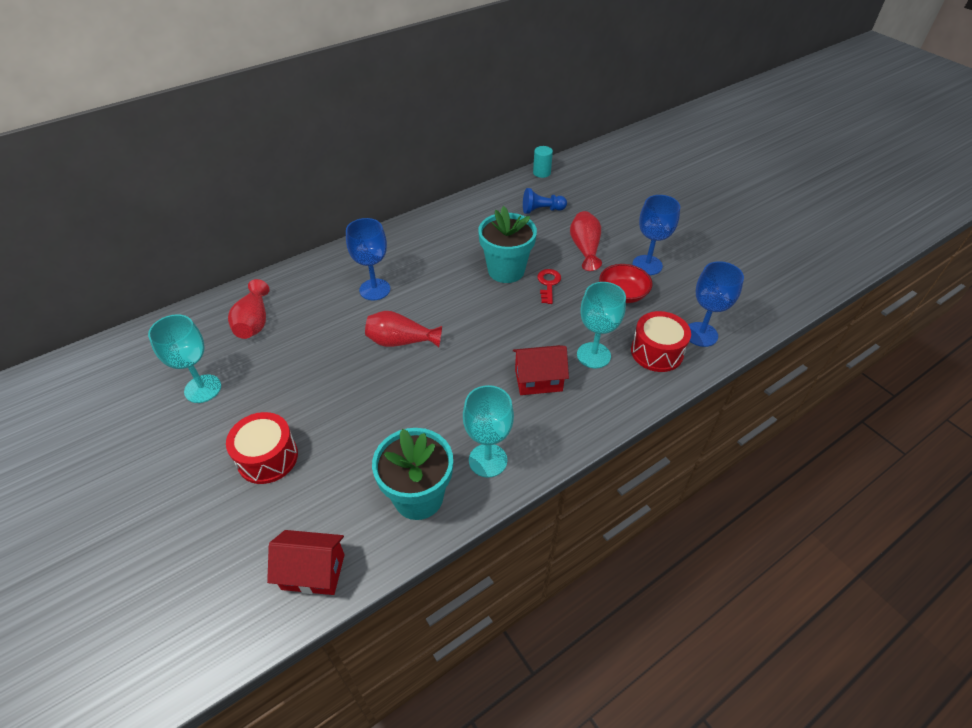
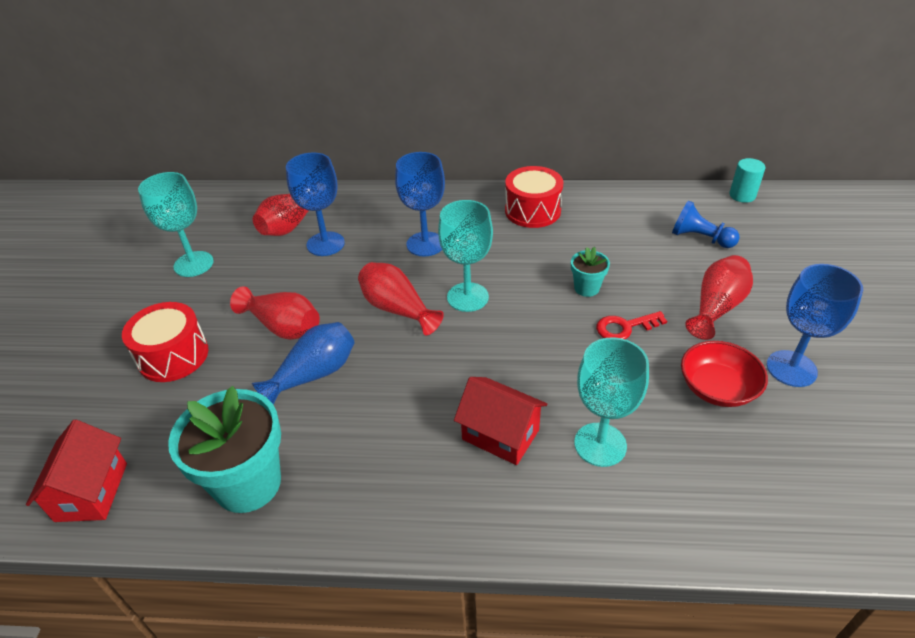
camera: 40 degrees right, 5 degrees down
(313, 572) = (91, 492): red house -> red house turned 45 degrees clockwise
(331, 394) = (283, 327): none -> red vase
(389, 411) = (314, 374): none -> blue vase
(488, 460) = (353, 492): turquoise goblet -> turquoise goblet (467, 297)
(506, 270) = (586, 288): turquoise flower pot -> turquoise flower pot, size x0.49
(548, 284) = (624, 327): red key -> red key turned 150 degrees counterclockwise
(656, 352) = (696, 491): red drum -> red drum (532, 211)
(701, 334) = (791, 506): blue goblet -> blue goblet (325, 244)

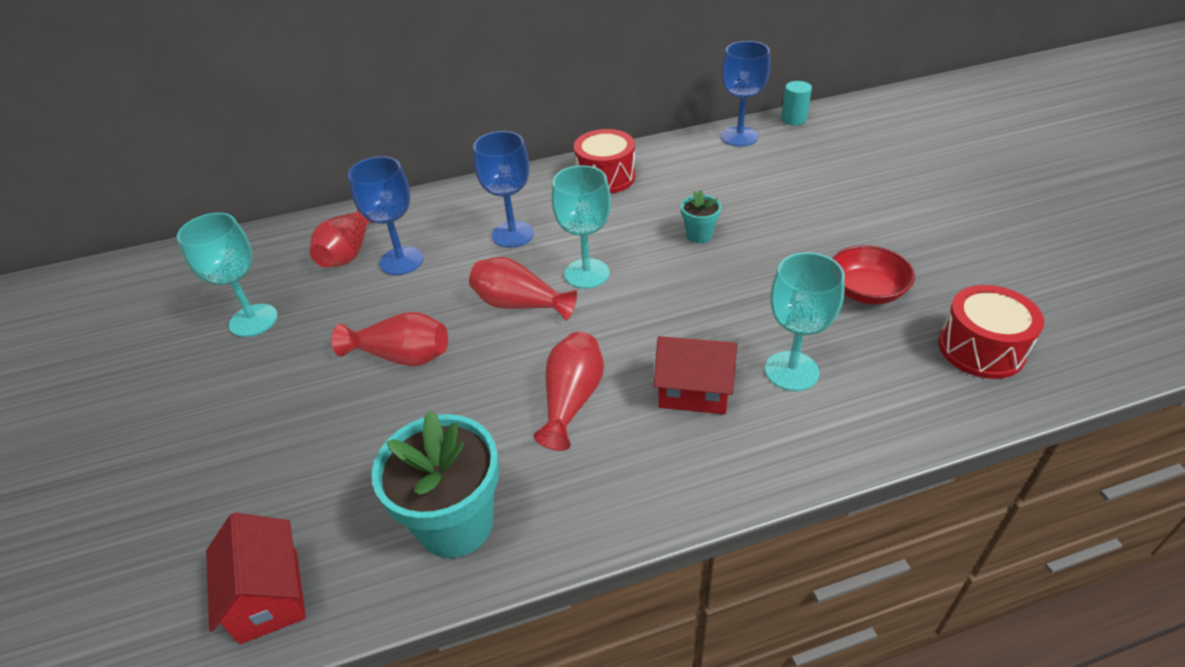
camera: 20 degrees left, 0 degrees up
(173, 356) = (286, 422): red drum -> red drum (981, 349)
(314, 374) = (465, 393): blue vase -> none
(624, 327) = (754, 261): red key -> none
(700, 238) = (777, 165): blue pawn -> none
(716, 307) = (826, 222): red vase -> red vase (572, 400)
(791, 368) = (917, 256): blue goblet -> blue goblet (739, 137)

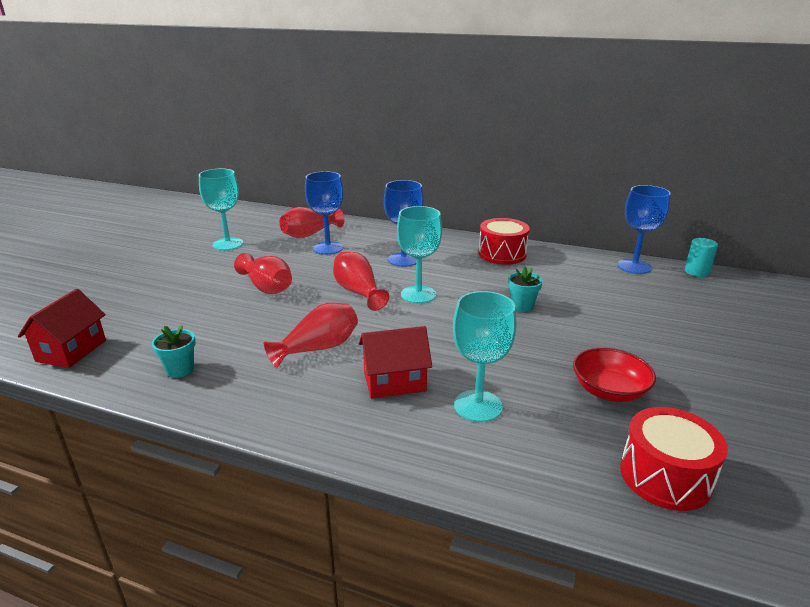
camera: 35 degrees right, 15 degrees down
(455, 524) = (180, 369): turquoise flower pot -> turquoise flower pot, size x0.49
(693, 391) = (394, 382): red house -> red house turned 60 degrees counterclockwise

